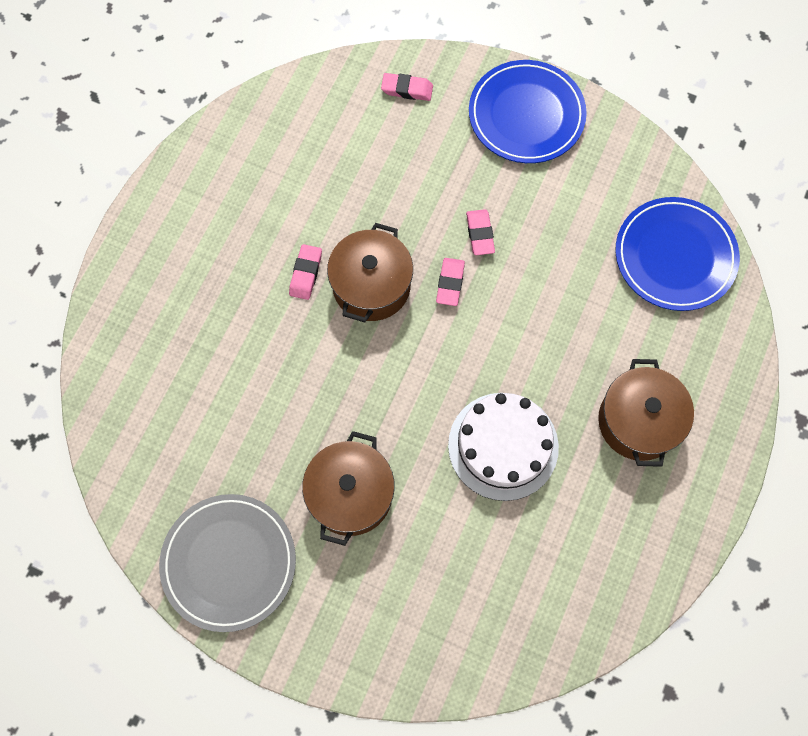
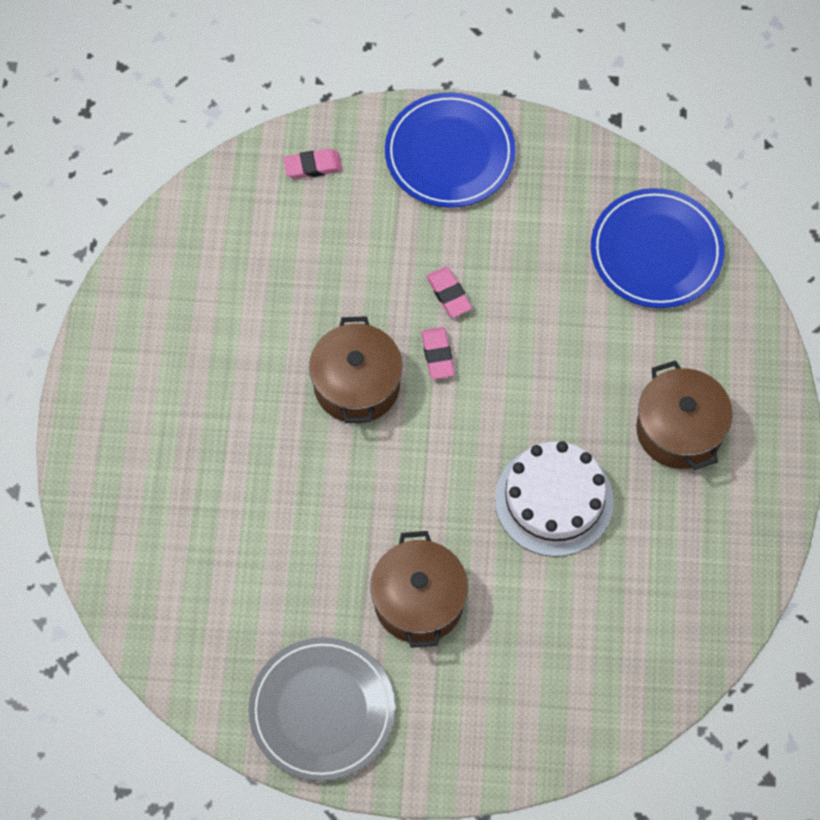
camera: 20 degrees left, 5 degrees down
(306, 274) = (283, 395): pink eraser -> none

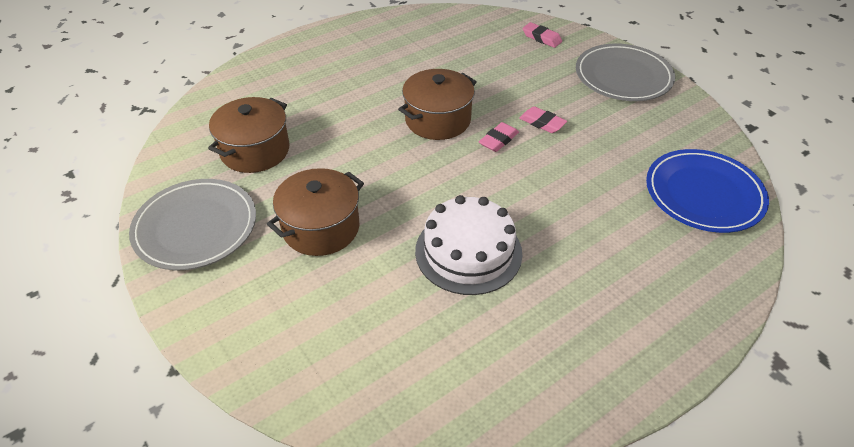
camera: 50 degrees right, 20 degrees down
(449, 154) = (623, 76): blue plate -> grey plate
(449, 294) = (542, 123): pink eraser -> pink eraser turned 75 degrees counterclockwise
(679, 430) = (603, 288): brown pot -> brown pot (255, 151)

